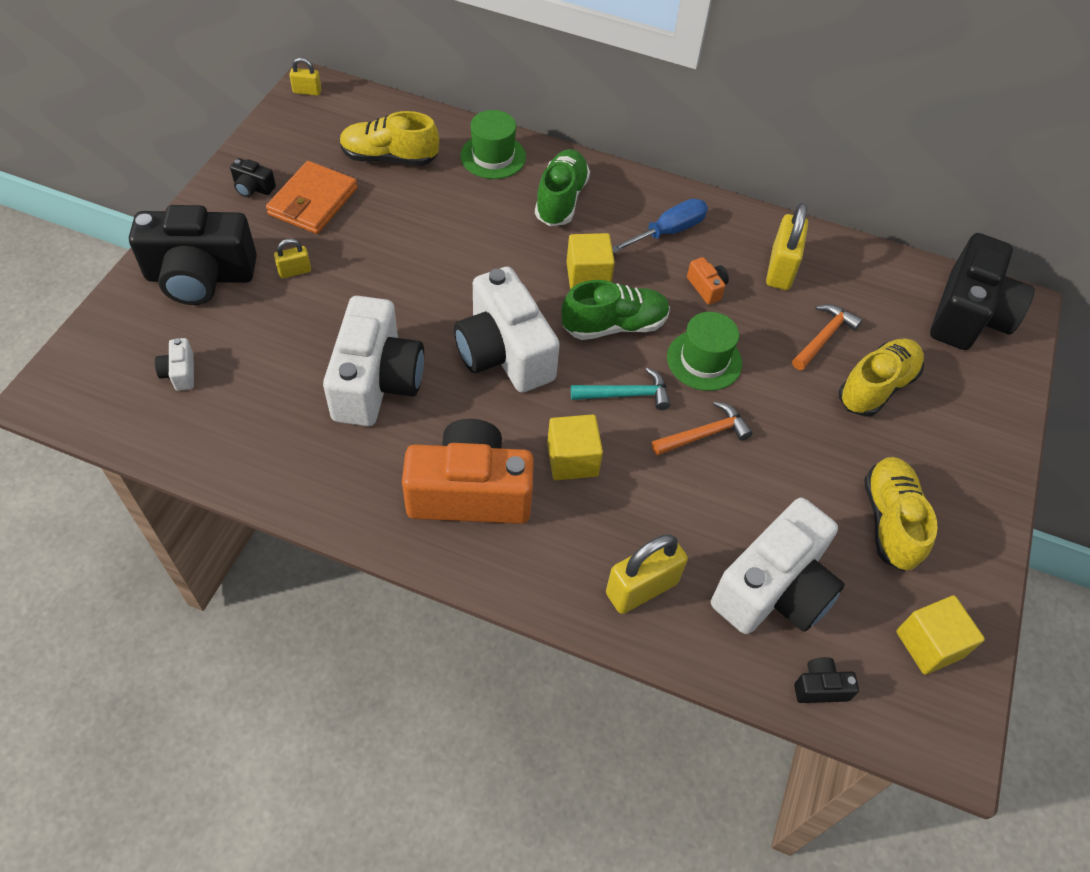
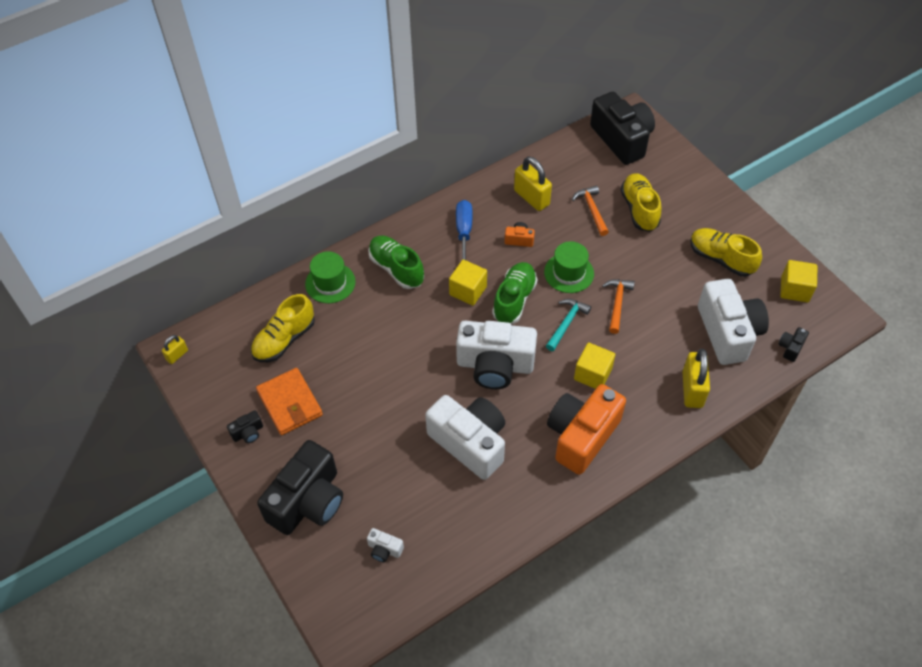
camera: 50 degrees left, 0 degrees up
(294, 271) = (345, 444): yellow padlock -> none

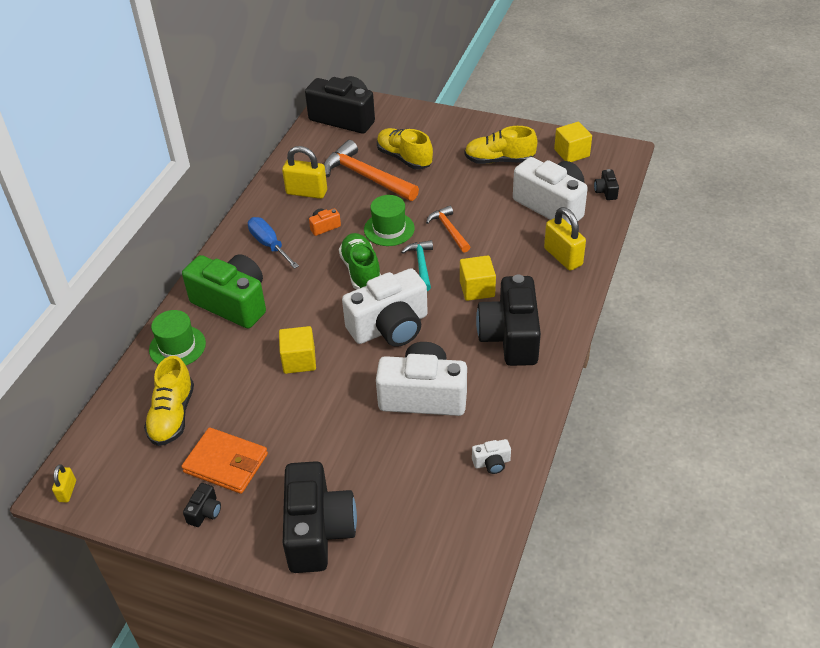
camera: 35 degrees left, 10 degrees down
(384, 549) = (426, 523): white camera -> white camera (492, 463)
(396, 269) = (232, 303): green shoe -> green camera
(468, 291) = (314, 286): yellow cube -> yellow cube (299, 360)
(581, 436) = (510, 337): orange camera -> black camera
(592, 210) = (366, 176): orange hammer -> orange hammer, size x1.77

